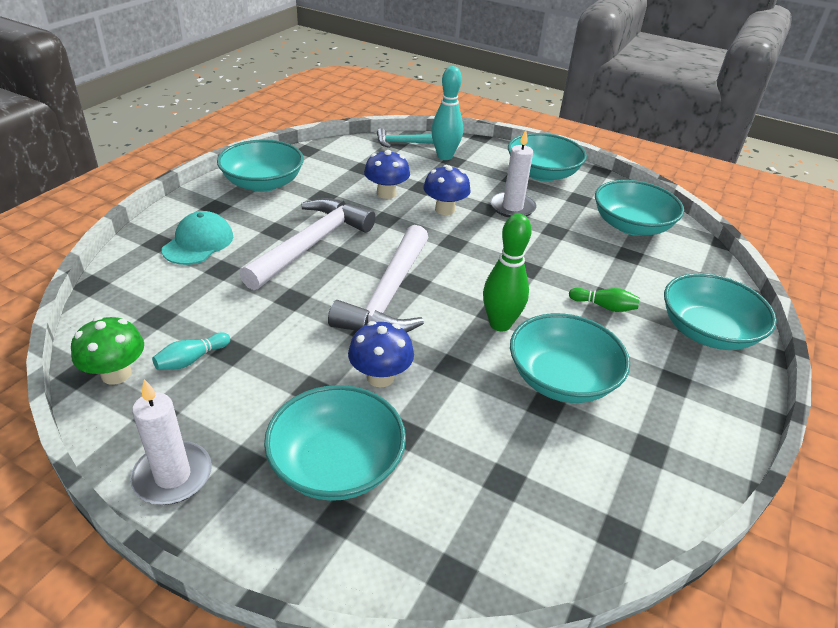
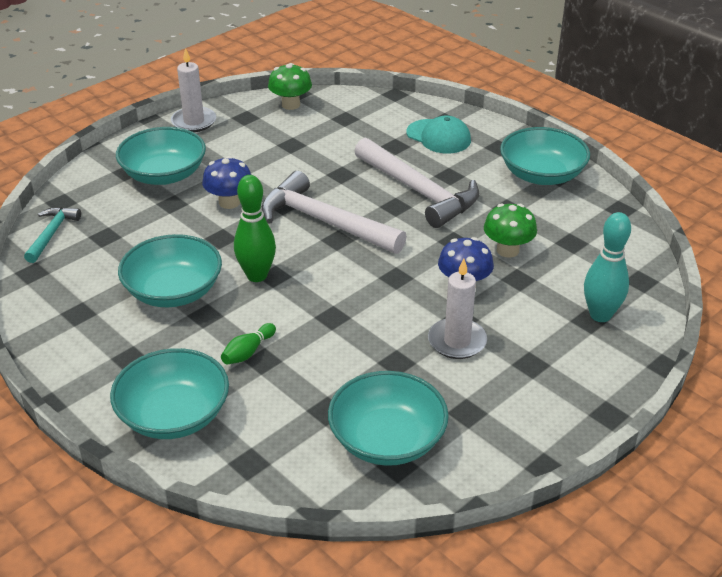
camera: 110 degrees right, 0 degrees up
(191, 359) = (290, 130): turquoise bowling pin -> none
(386, 193) = (507, 250): blue mushroom -> green mushroom
(403, 143) = (641, 286): turquoise hammer -> turquoise hammer (52, 234)
(542, 173) = (542, 397): turquoise bowl -> none

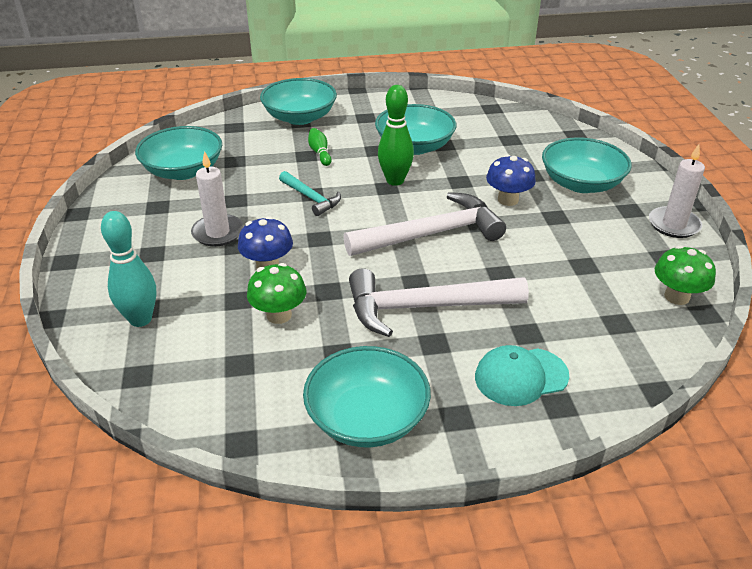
camera: 125 degrees right, 0 degrees up
(52, 234) = (533, 123): turquoise hammer -> turquoise hammer (311, 198)

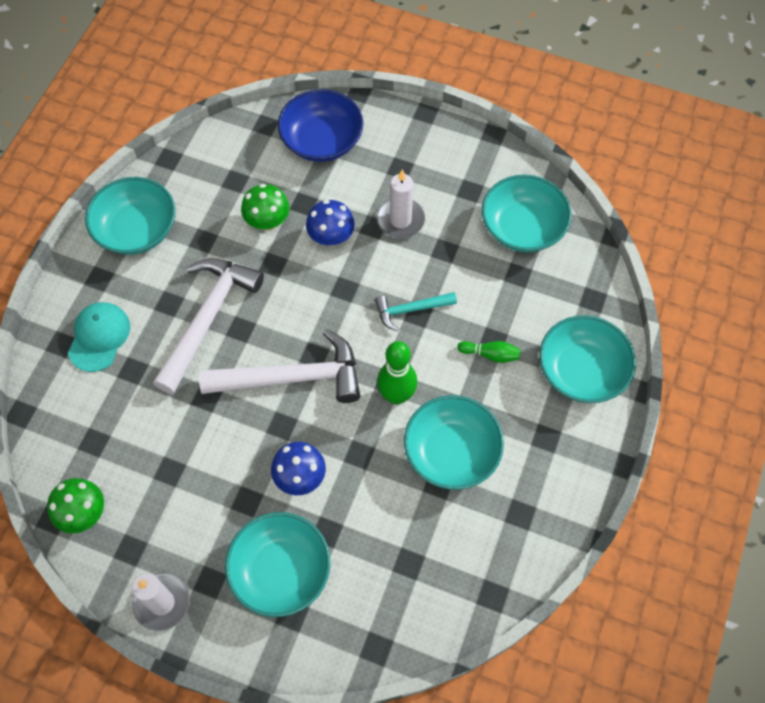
camera: 120 degrees right, 25 degrees up
(140, 319) = (322, 140): turquoise bowling pin -> blue bowl
(432, 234) = (292, 377): white hammer -> white hammer turned 105 degrees counterclockwise

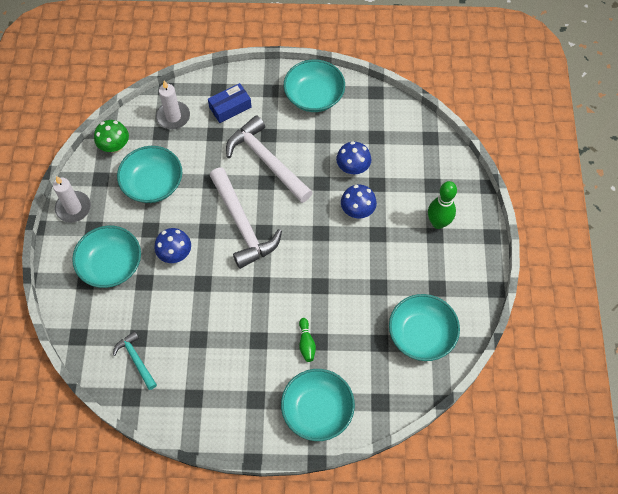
camera: 70 degrees right, 0 degrees up
(99, 337) = (230, 107): turquoise cap -> blue box
(208, 318) = (266, 161): white hammer -> white hammer turned 135 degrees counterclockwise
(267, 222) = (353, 168): green mushroom -> blue mushroom
(322, 140) = (434, 177): blue bowl -> none
(396, 395) = (252, 292): green bowling pin -> green bowling pin (438, 223)
(400, 220) = (391, 250): white candle -> white candle (173, 117)
(410, 310) = (321, 280): turquoise hammer -> turquoise hammer (136, 359)
(451, 452) = (223, 340): turquoise bowl -> turquoise bowl (153, 184)

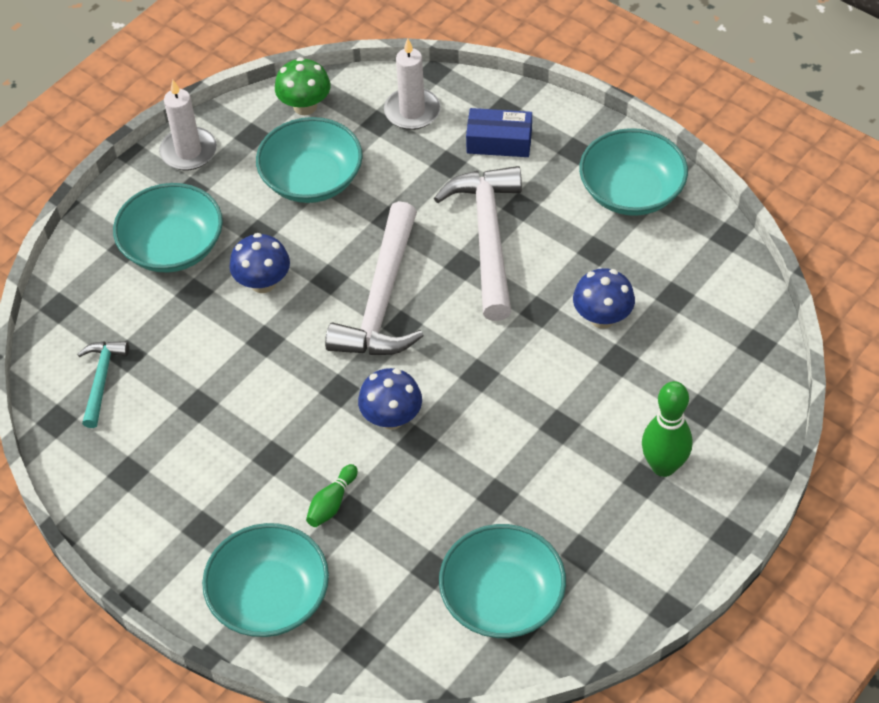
camera: 40 degrees right, 10 degrees down
(357, 210) = (558, 377): blue mushroom -> blue mushroom (391, 418)

